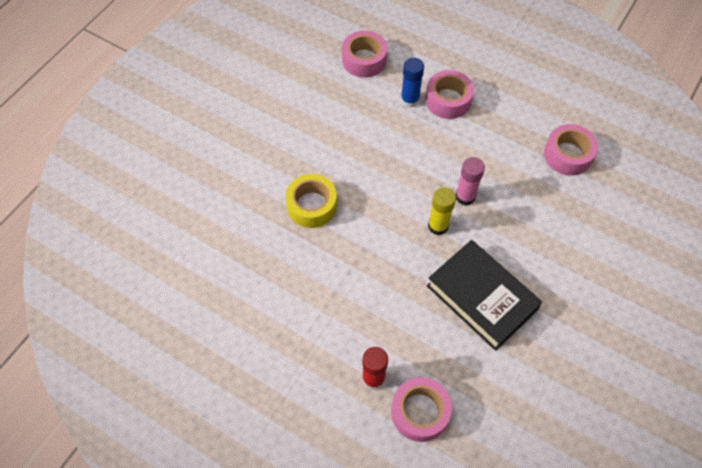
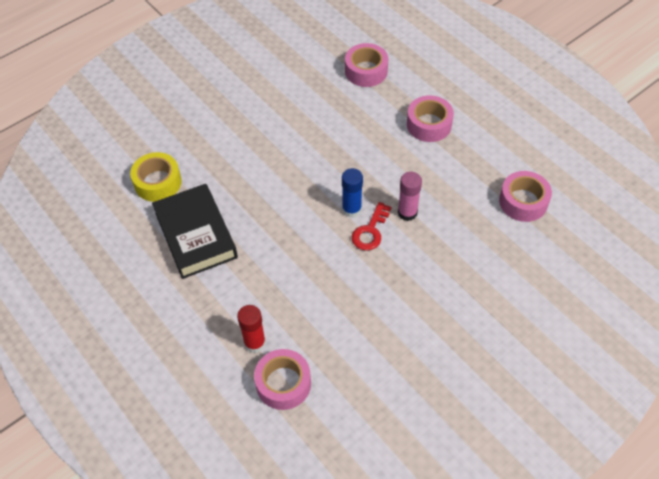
camera: 20 degrees right, 5 degrees down
(311, 206) = (264, 183): yellow tape -> yellow tape (158, 182)
(410, 100) = (393, 116): blue glue stick -> blue glue stick (351, 209)
(438, 226) = (370, 231): yellow glue stick -> red key
(481, 297) = (383, 303): black book -> black book (196, 235)

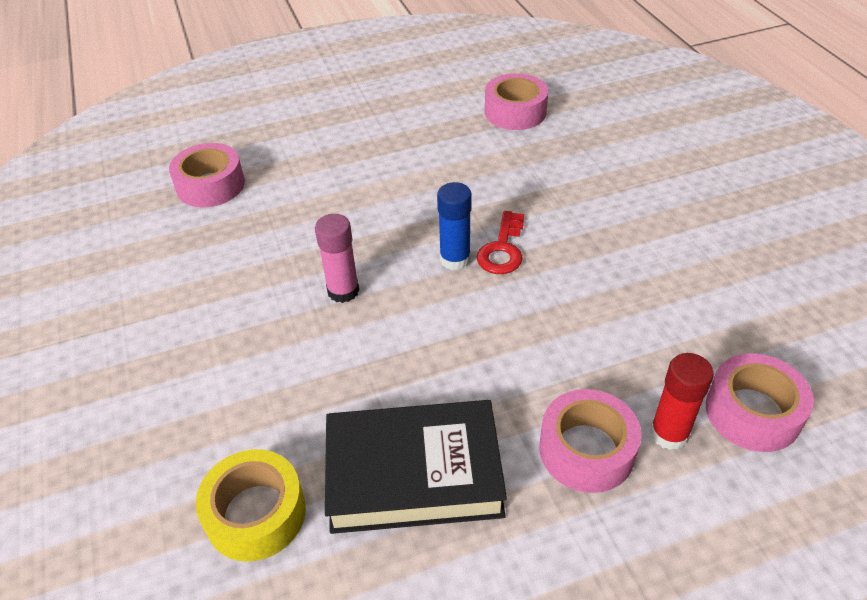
camera: 70 degrees left, 10 degrees down
(370, 231) = (502, 249): red key -> red key turned 60 degrees clockwise
(407, 212) = (487, 207): pink glue stick -> pink glue stick (343, 291)
(429, 124) = (350, 153): pink tape -> pink tape (586, 450)

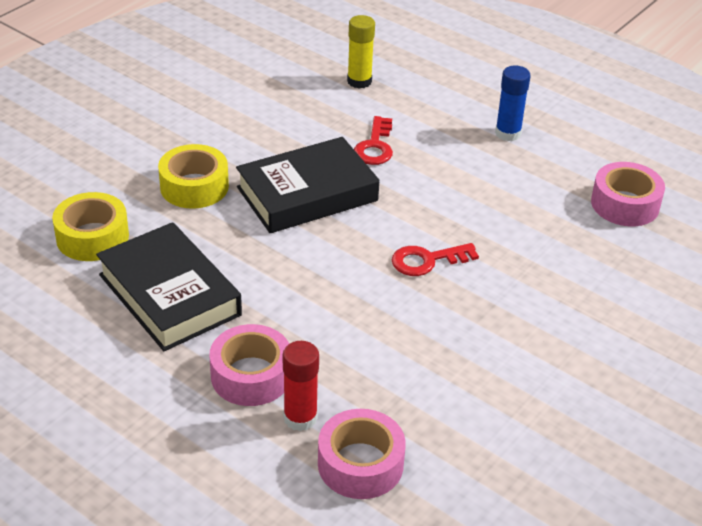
camera: 55 degrees right, 5 degrees down
(210, 185) = (359, 81): pink tape -> yellow glue stick
(251, 377) = (194, 186): none -> yellow tape
(316, 215) = (375, 146): none -> red key
(343, 291) = (307, 194): pink glue stick -> black book
(455, 259) = (392, 238): blue glue stick -> blue glue stick (508, 133)

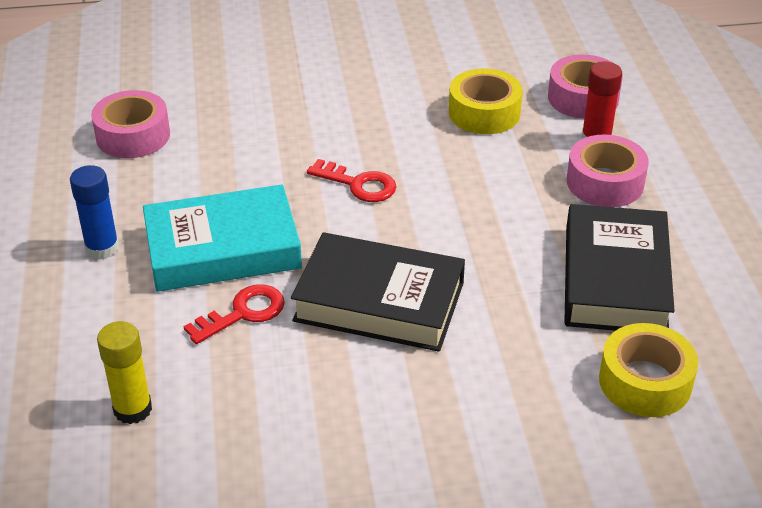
camera: 135 degrees left, 0 degrees up
(194, 186) = (483, 379): yellow tape -> yellow tape (484, 113)
(443, 171) = (223, 249): none -> turquoise book

